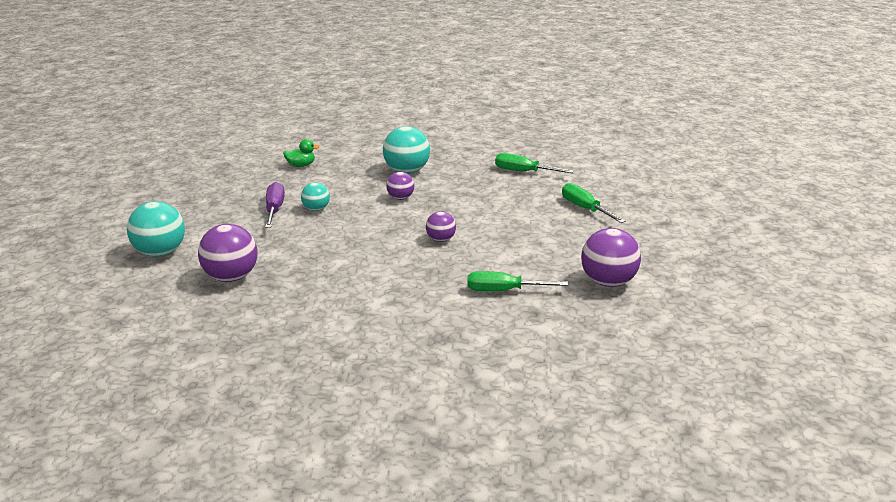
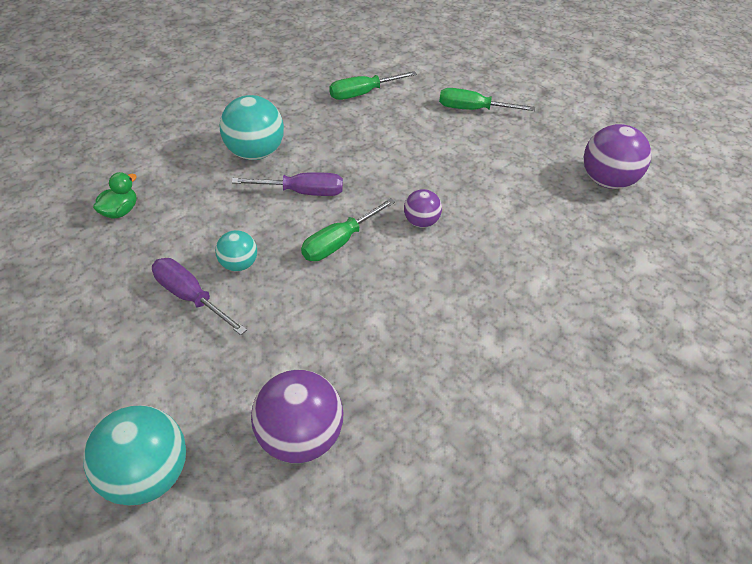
camera: 50 degrees left, 20 degrees up
(400, 198) = (303, 192): purple ball -> purple screwdriver
(503, 291) = (558, 247): green screwdriver -> green screwdriver (338, 242)

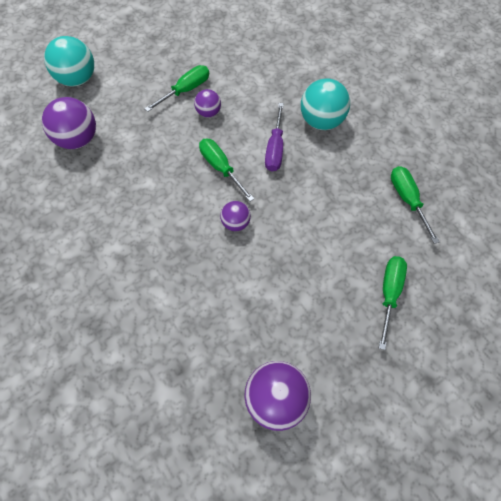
camera: 100 degrees right, 15 degrees up
(120, 211) = (263, 54): green duck -> none
(190, 296) = (186, 90): purple screwdriver -> green screwdriver
(238, 264) = (208, 112): turquoise ball -> purple ball

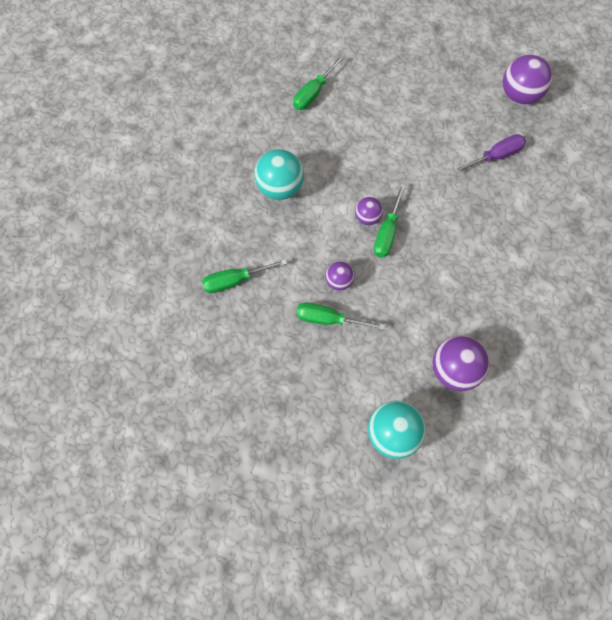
camera: 125 degrees left, 5 degrees up
(235, 223) = (426, 190): purple ball -> purple ball (367, 217)
(275, 149) = (337, 204): purple screwdriver -> purple screwdriver (496, 156)
(389, 293) = (398, 71): green screwdriver -> green screwdriver (234, 281)

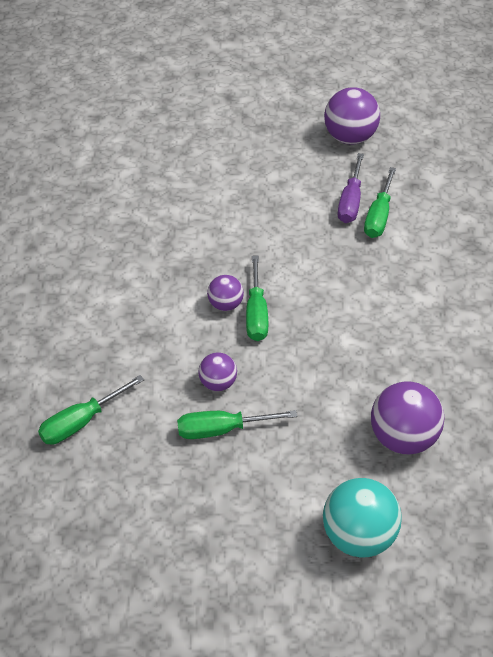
camera: 20 degrees left, 20 degrees down
(280, 187) = (102, 302): turquoise ball -> none
(313, 93) = (106, 195): green screwdriver -> green screwdriver (378, 217)
(496, 156) = (350, 202): purple screwdriver -> purple screwdriver turned 150 degrees clockwise

